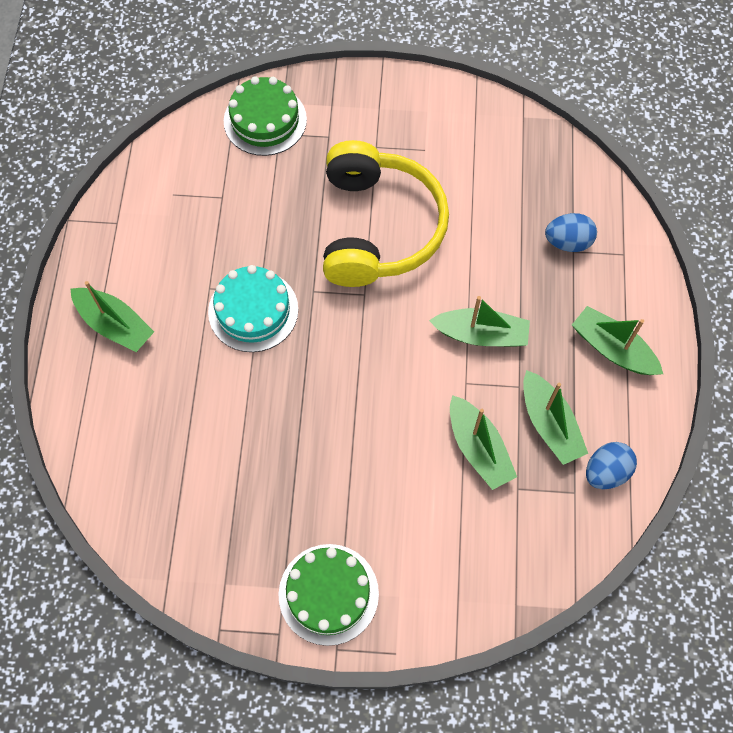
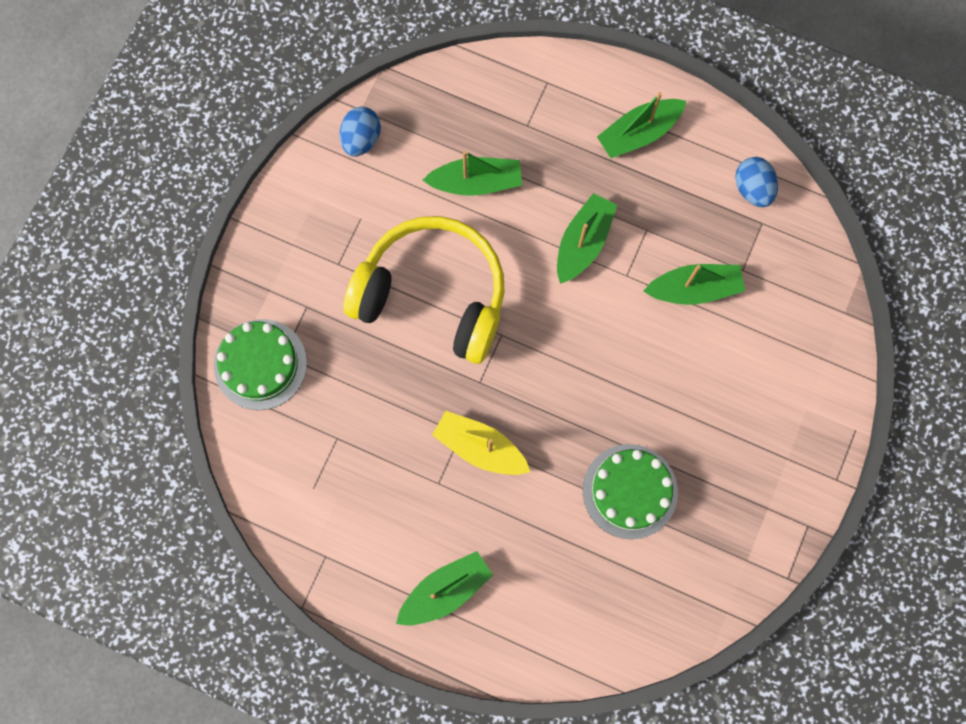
camera: 70 degrees left, 10 degrees up
(253, 310) = (480, 447): turquoise cake -> yellow boat
(328, 594) = (786, 470): green cake -> green cake (630, 491)
(549, 424) = (692, 218): green boat -> green boat (476, 182)
(568, 242) = (516, 126): blue egg -> blue egg (361, 139)

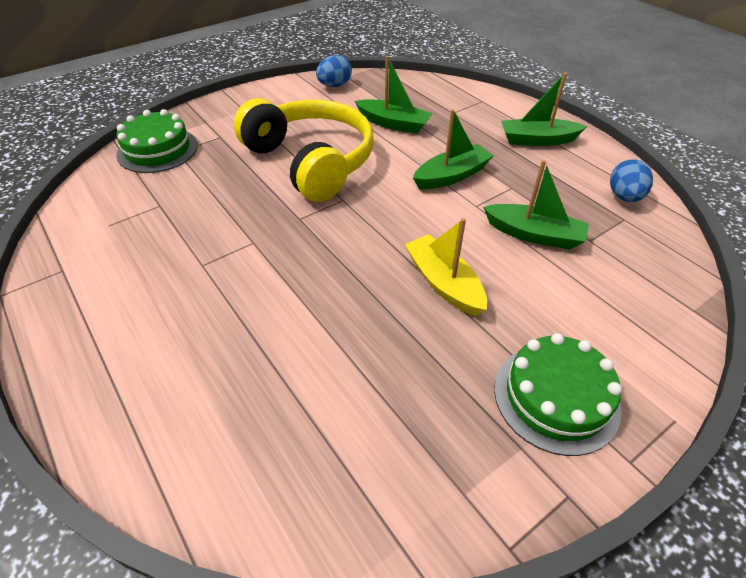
camera: 30 degrees right, 30 degrees down
(445, 590) = (122, 345): green boat -> none
(480, 447) = (259, 257): yellow boat -> yellow boat (444, 283)
(630, 491) = (369, 352): green cake -> green cake (556, 397)

